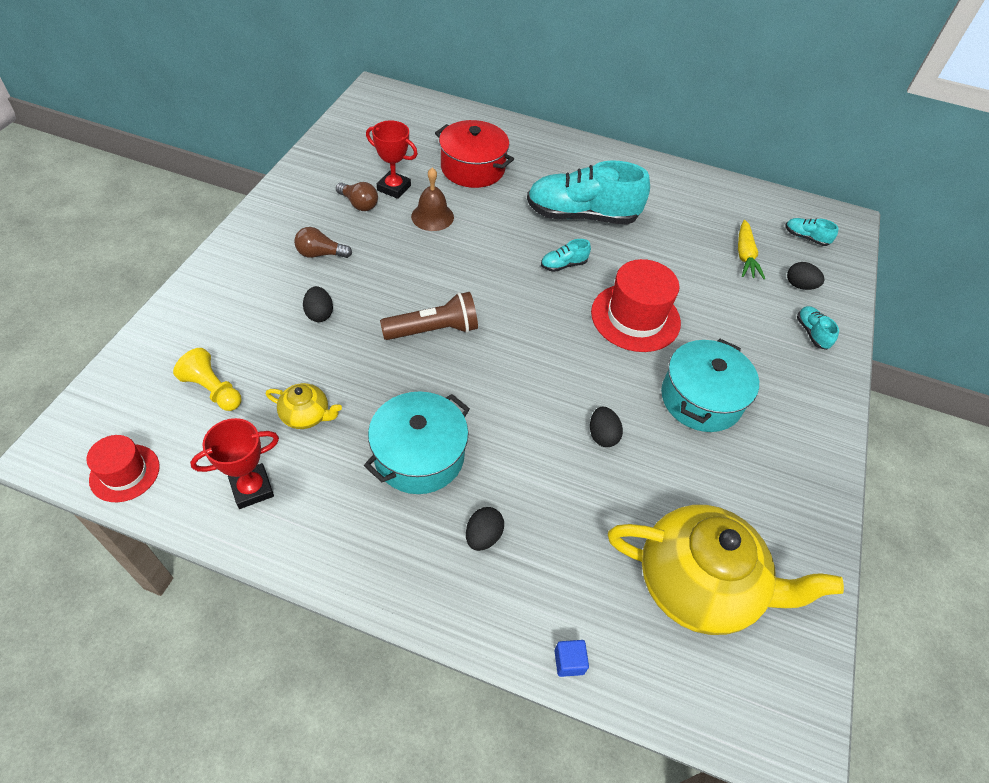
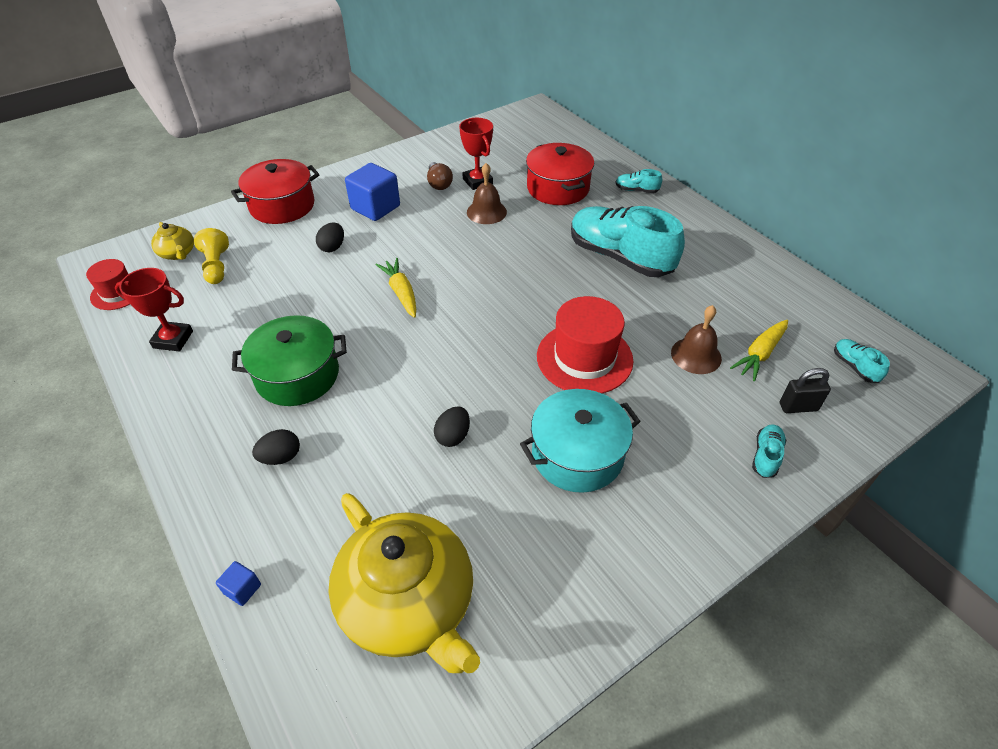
camera: 40 degrees right, 5 degrees down
(215, 291) = (282, 206): none -> red pot
(306, 415) = (254, 310): yellow teapot -> yellow teapot (178, 253)
(320, 254) = (375, 207): brown light bulb -> blue cube
(419, 455) = (297, 375): turquoise pot -> green pot
(433, 330) = (401, 293): brown flashlight -> yellow carrot
(563, 265) = (561, 289): turquoise shoe -> turquoise shoe (636, 190)
(707, 277) = (696, 355): none -> brown bell
(799, 285) = (798, 407): black egg -> black padlock

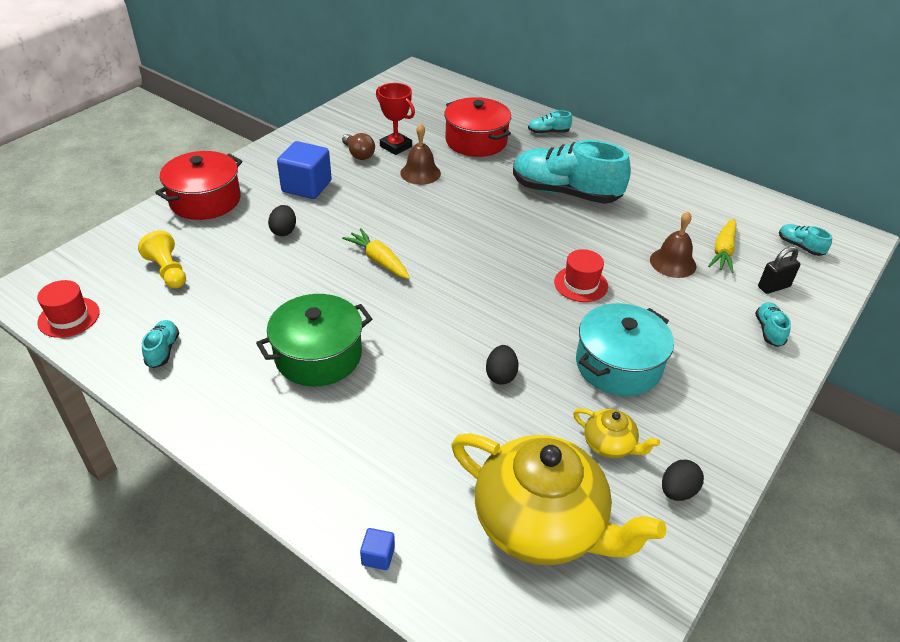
camera: 20 degrees left, 5 degrees down
(173, 339) = (163, 350): red trophy -> turquoise shoe
(178, 253) = (115, 266): yellow teapot -> yellow teapot (610, 445)
(281, 457) = (346, 432): black egg -> black egg (677, 491)
(584, 358) = (581, 284): red hat -> red hat, size x0.59

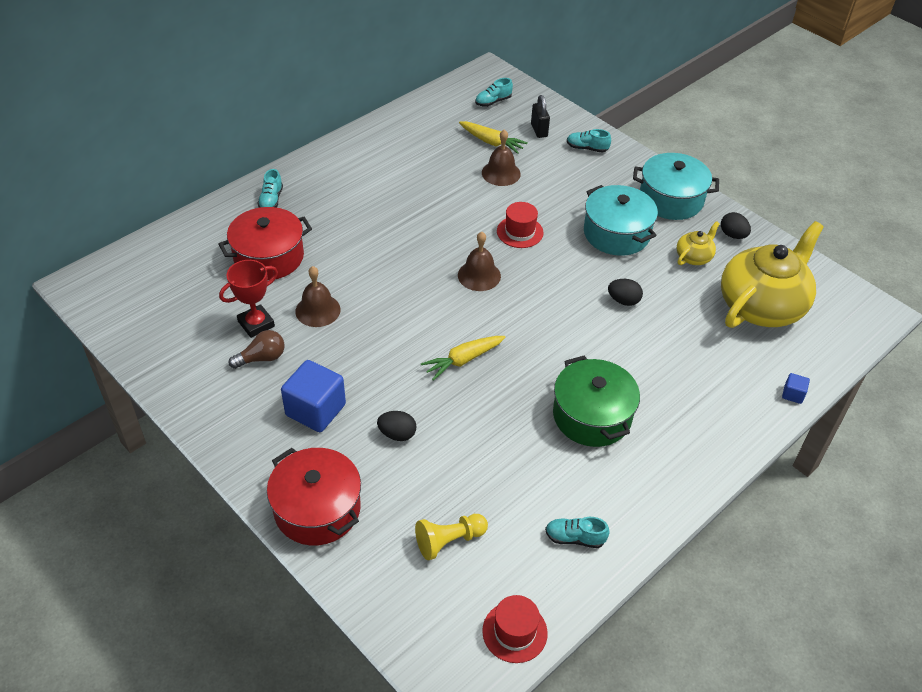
camera: 80 degrees left, 5 degrees up
(500, 260) = (479, 275): none -> brown bell
(565, 193) = (384, 212): turquoise shoe -> none
(716, 418) = (671, 199): none -> turquoise pot

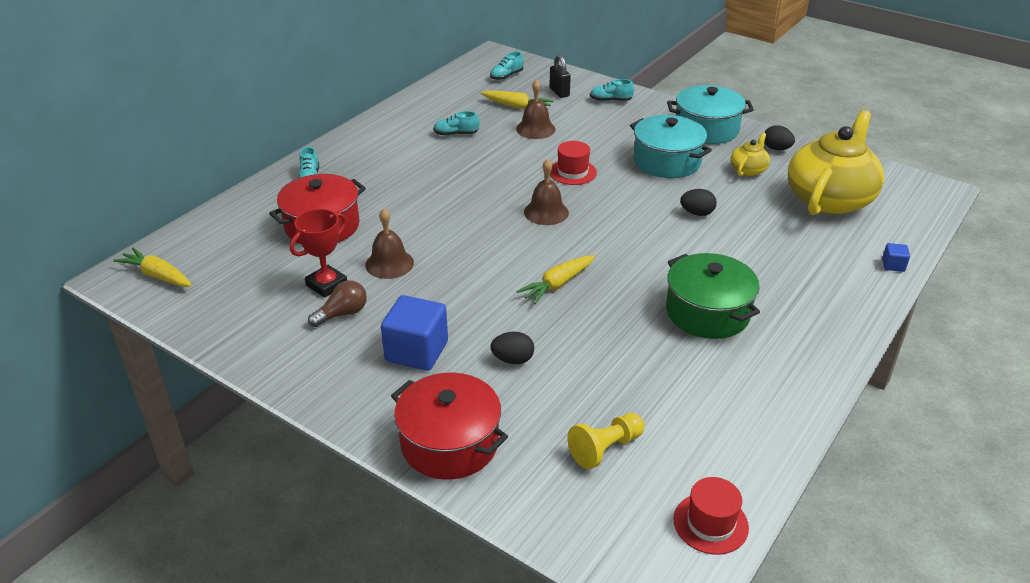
camera: 10 degrees left, 10 degrees down
(113, 288) = (158, 276): none -> yellow carrot
(575, 538) = (737, 423): turquoise shoe -> turquoise shoe (456, 134)

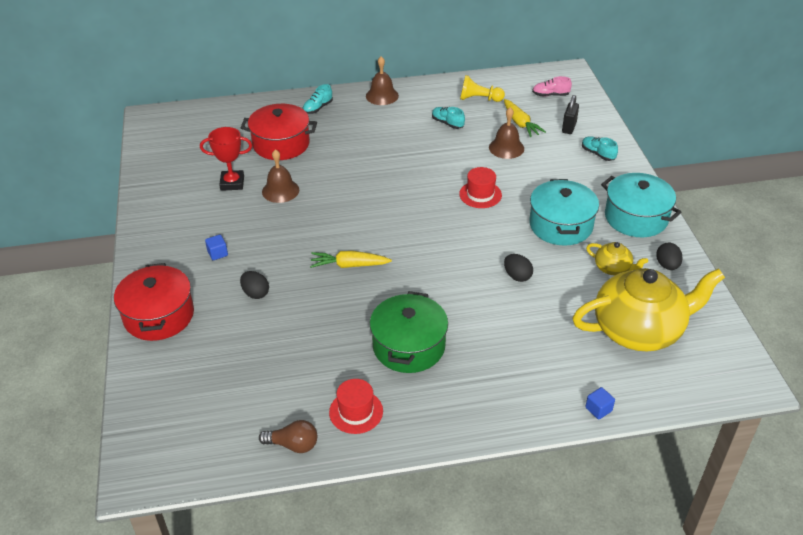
camera: 45 degrees right, 5 degrees up
(158, 276) = (167, 127): yellow carrot -> none
(342, 314) = (215, 206): brown light bulb -> brown light bulb (293, 445)
(416, 351) = (217, 253): blue cube -> blue cube, size x0.45
(506, 76) = (550, 95): turquoise shoe -> pink shoe
(546, 212) = (418, 213): brown bell -> brown bell (382, 96)
(605, 449) = (222, 379): yellow pawn -> yellow pawn (479, 99)
(710, 523) = (208, 461): red hat -> red hat (356, 412)
(748, 170) = (613, 268): yellow teapot -> yellow teapot turned 45 degrees clockwise

